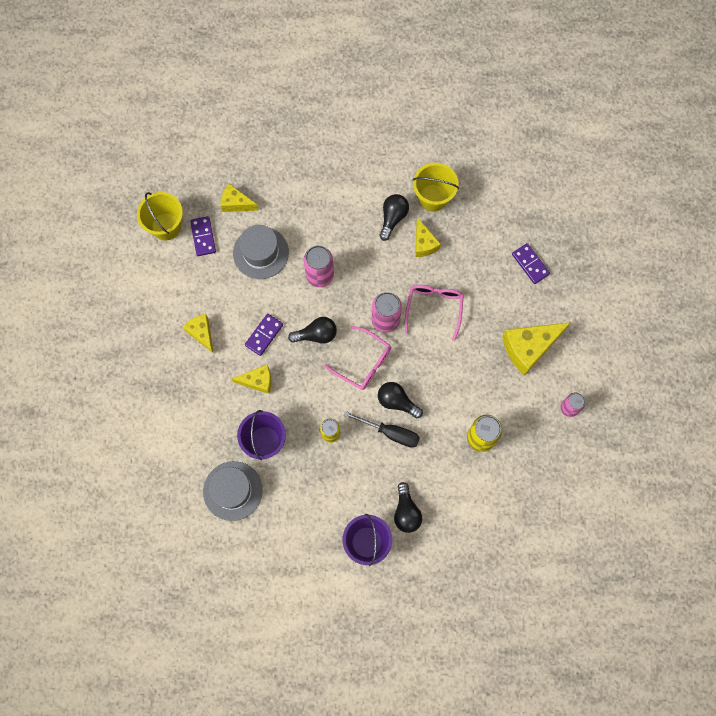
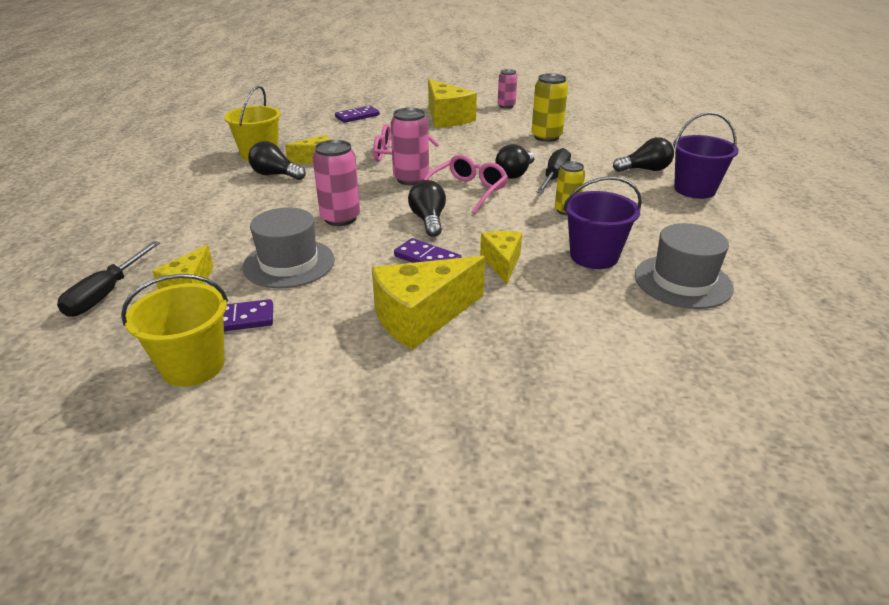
camera: 90 degrees left, 40 degrees down
(201, 333) = (421, 317): yellow cheese -> yellow cheese, size x1.70
(231, 162) = (106, 294): none -> black screwdriver

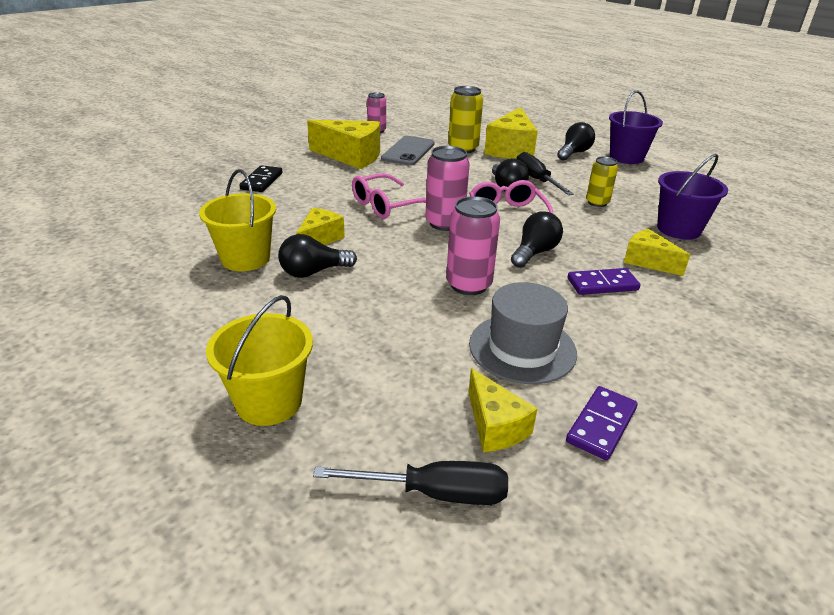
camera: 45 degrees left, 0 degrees up
(106, 294) = (434, 493): black screwdriver -> black screwdriver turned 60 degrees counterclockwise
(193, 366) = (667, 490): yellow bucket -> yellow bucket (269, 402)
(357, 116) = (262, 181): purple domino -> black domino
(421, 317) = (697, 331): yellow cheese -> yellow cheese (511, 149)
(428, 220) = (534, 253): black light bulb -> black light bulb turned 90 degrees clockwise
(496, 126) = (408, 151): none -> grey phone
(682, 281) = (746, 223): grey hat -> none

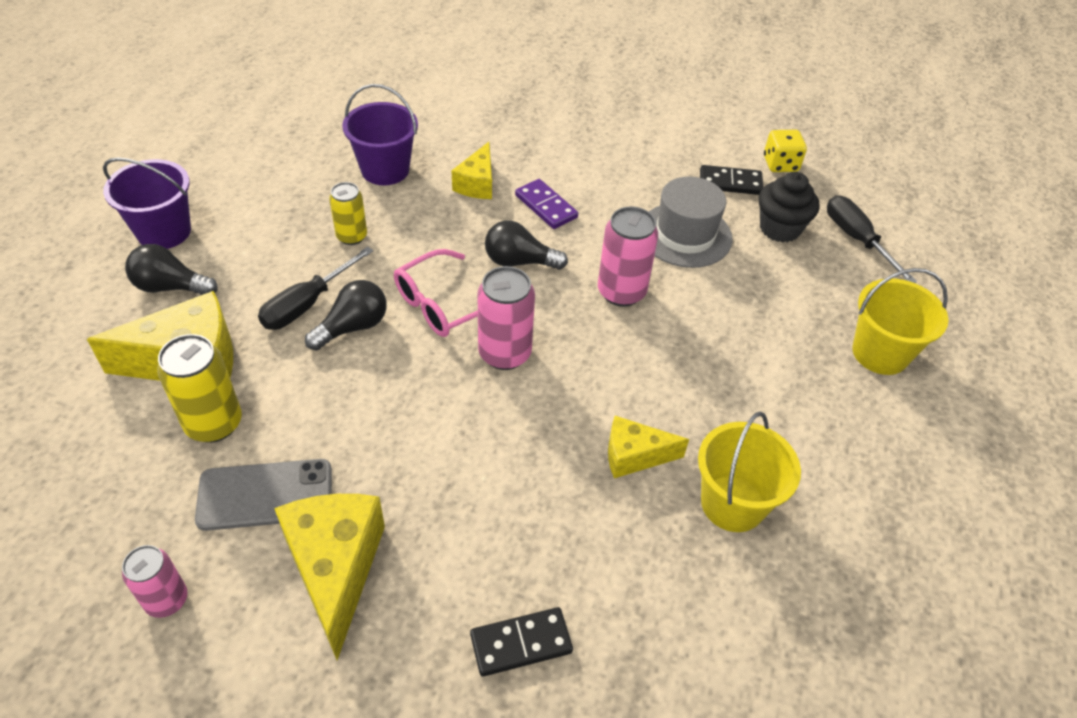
camera: 120 degrees left, 15 degrees up
(313, 272) = (702, 422): black light bulb -> none
(386, 205) = (496, 431): pink glasses -> none
(495, 426) = (779, 228): yellow cheese -> black cupcake
(601, 425) = (730, 182): purple domino -> black domino
(630, 502) = (780, 164): none -> yellow dice

